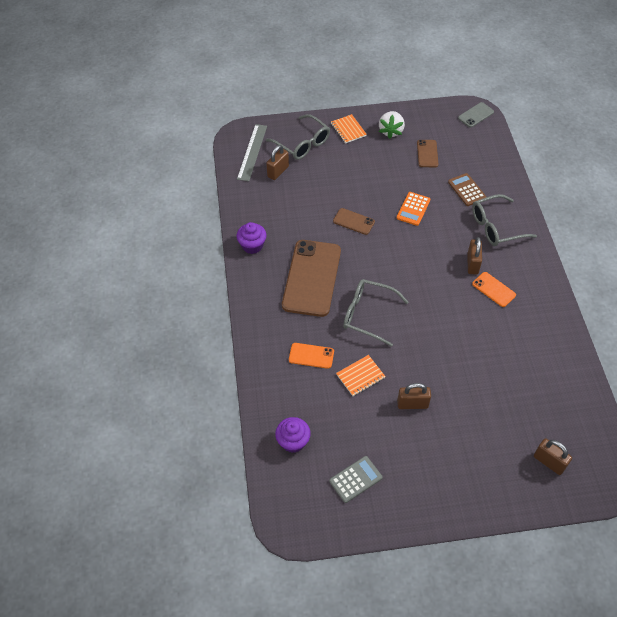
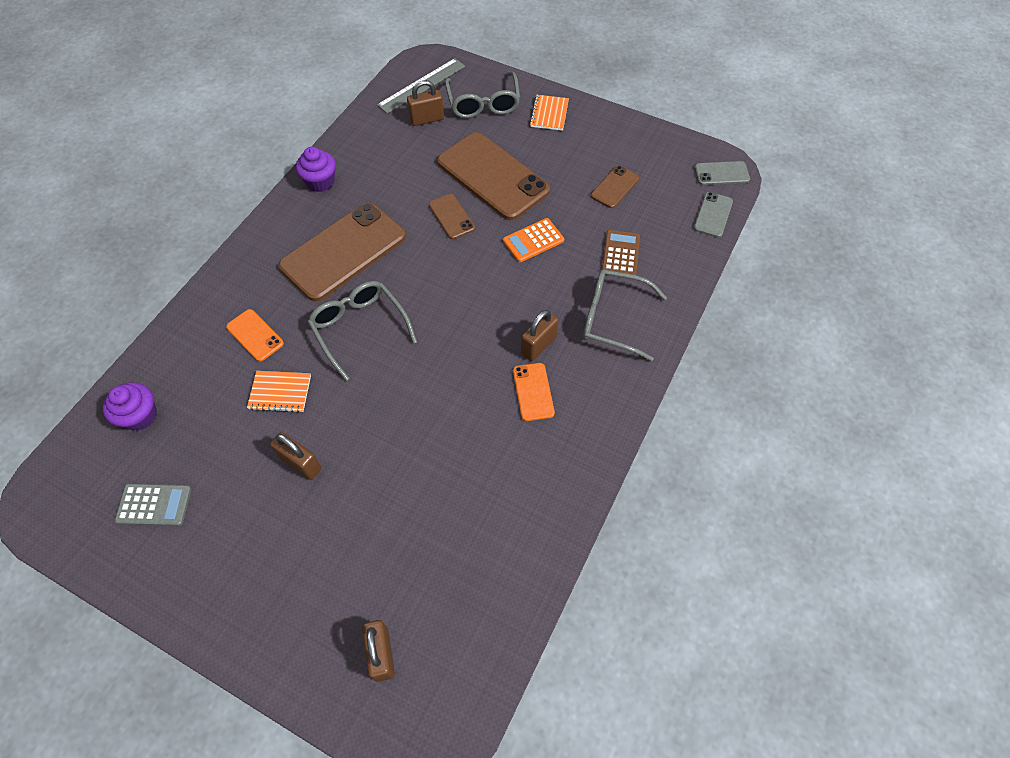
camera: 35 degrees right, 5 degrees up
(353, 185) = (492, 176): none -> brown phone
(391, 131) = (597, 140): white strawberry -> none
(493, 141) = (713, 215): none -> grey phone

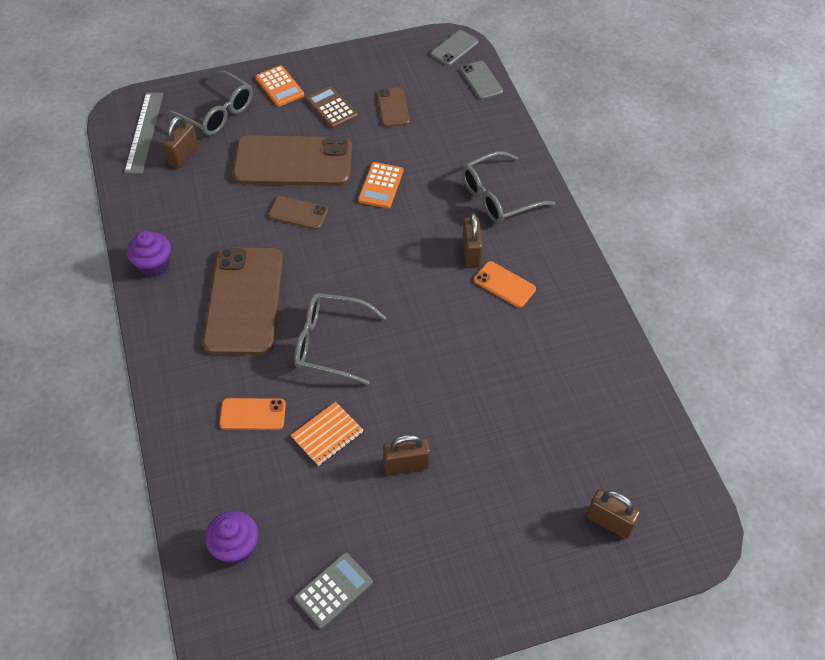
camera: 45 degrees left, 5 degrees down
(549, 114) = (279, 86): orange notebook -> orange calculator
(620, 254) = (452, 151): brown calculator -> brown calculator (331, 108)

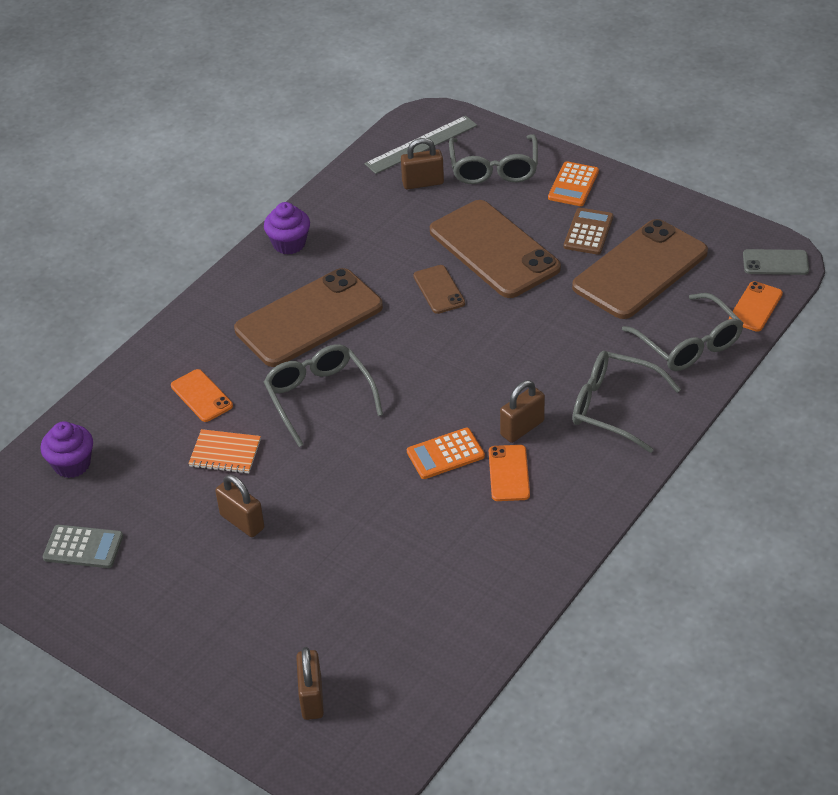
camera: 55 degrees right, 10 degrees down
(381, 185) = (532, 321): orange calculator -> orange calculator (445, 454)
(393, 107) = (640, 270): brown phone -> brown phone, size x2.16
(480, 128) = (688, 344): none -> grey glasses
(481, 80) = (755, 307): grey phone -> orange phone

